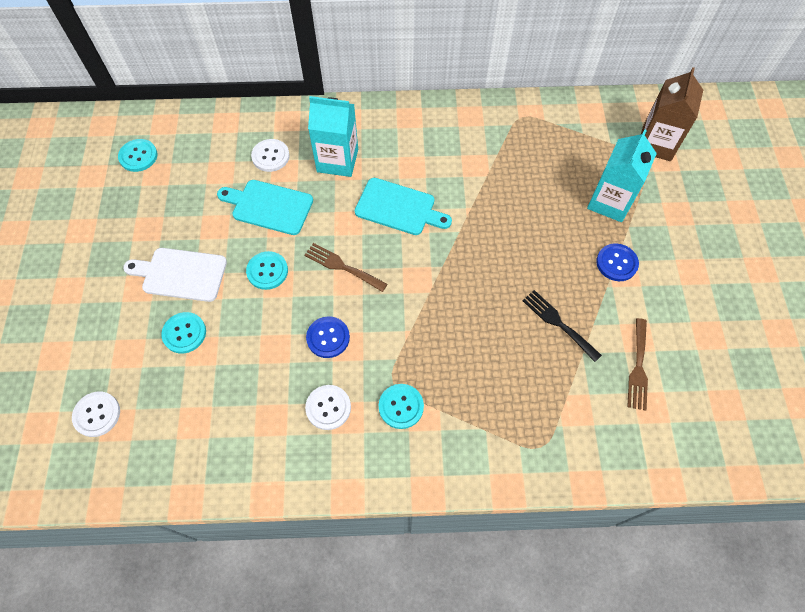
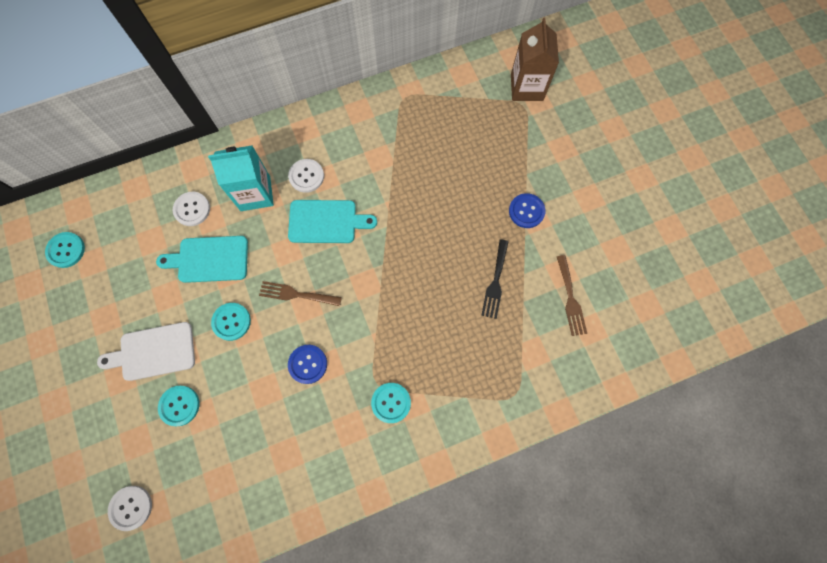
camera: 20 degrees left, 10 degrees up
(328, 407) = (330, 426): white button -> white button (306, 176)
(558, 323) = (495, 282): black fork -> black fork turned 105 degrees counterclockwise
(610, 202) = (504, 156): turquoise carton -> none

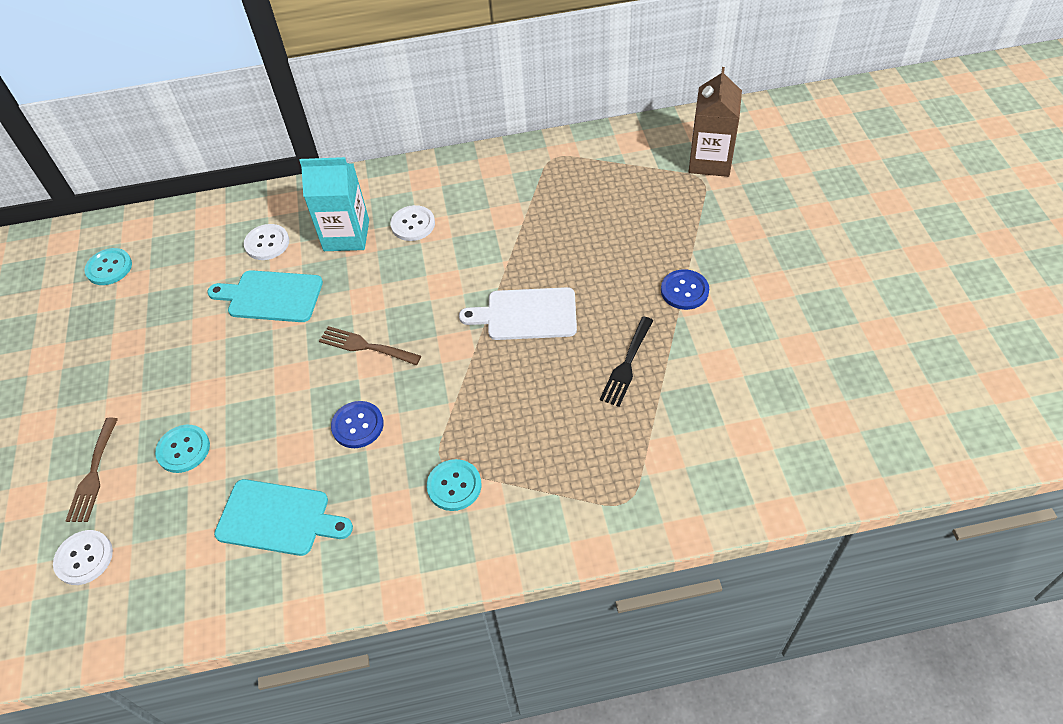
camera: 15 degrees right, 20 degrees down
(154, 352) = (172, 386): white cutting board -> white cutting board (526, 314)
(231, 321) = (277, 365): turquoise button -> none
(326, 222) = (424, 273): turquoise cutting board -> turquoise cutting board (278, 518)
(570, 299) = (726, 397): brown fork -> brown fork (93, 474)

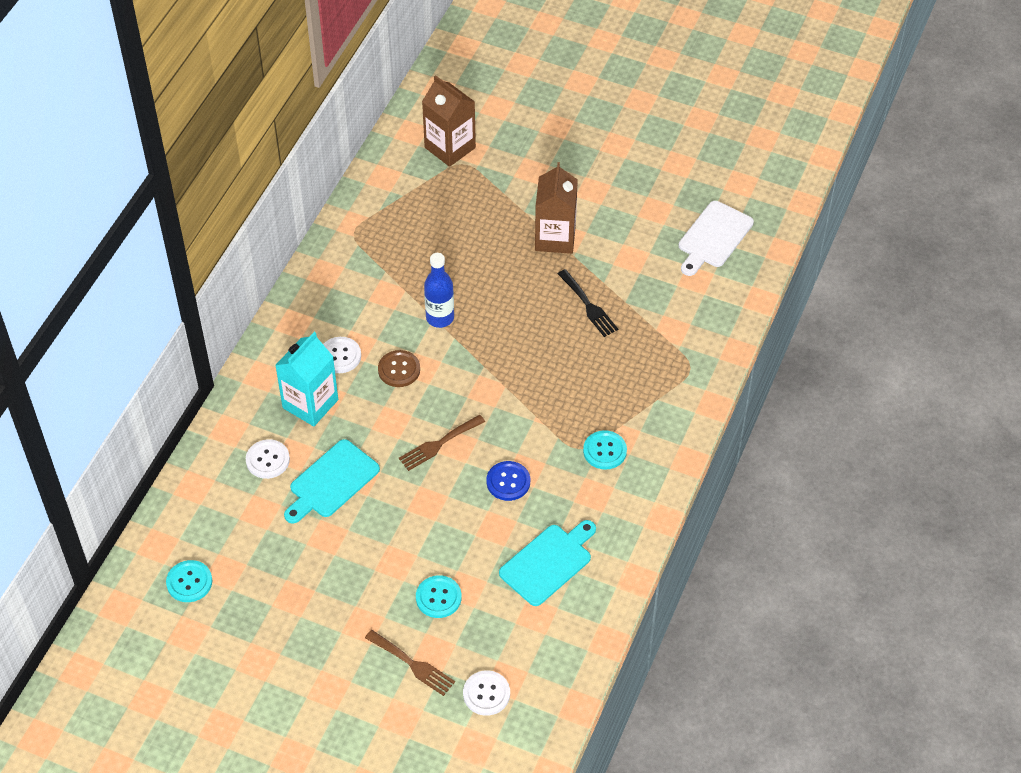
camera: 60 degrees left, 0 degrees up
(429, 270) = (399, 369): none -> brown button
(512, 264) = (440, 318): none -> blue bottle
(526, 314) = (495, 335): white cutting board -> white cutting board (713, 237)
(684, 291) = (555, 238): blue button -> brown carton

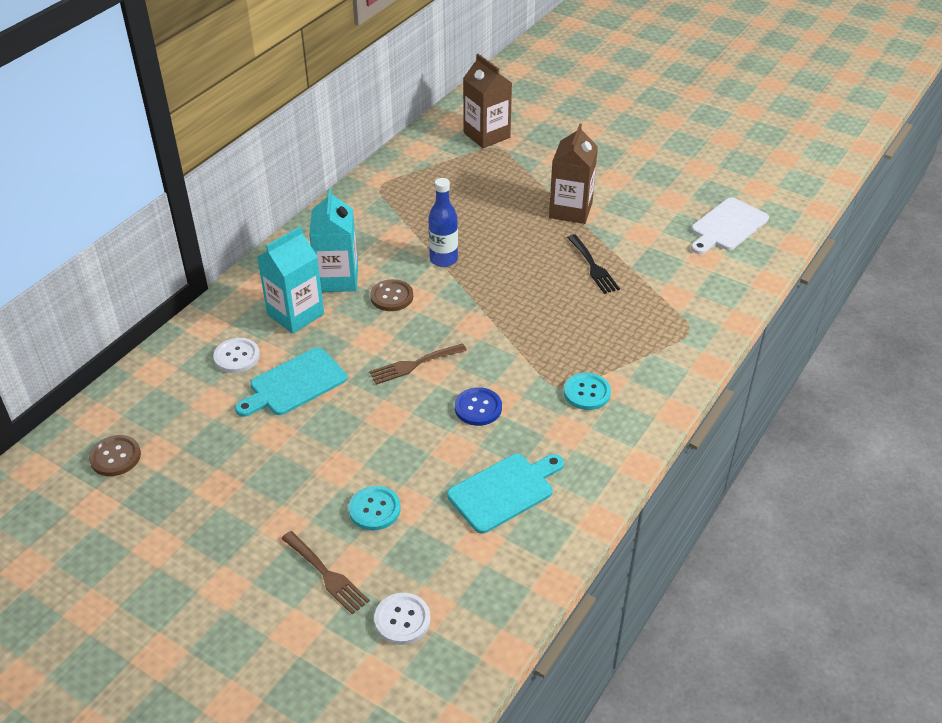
camera: 10 degrees right, 10 degrees down
(189, 582) = (115, 457): turquoise button -> brown button
(340, 356) = (337, 279): white button -> turquoise carton

